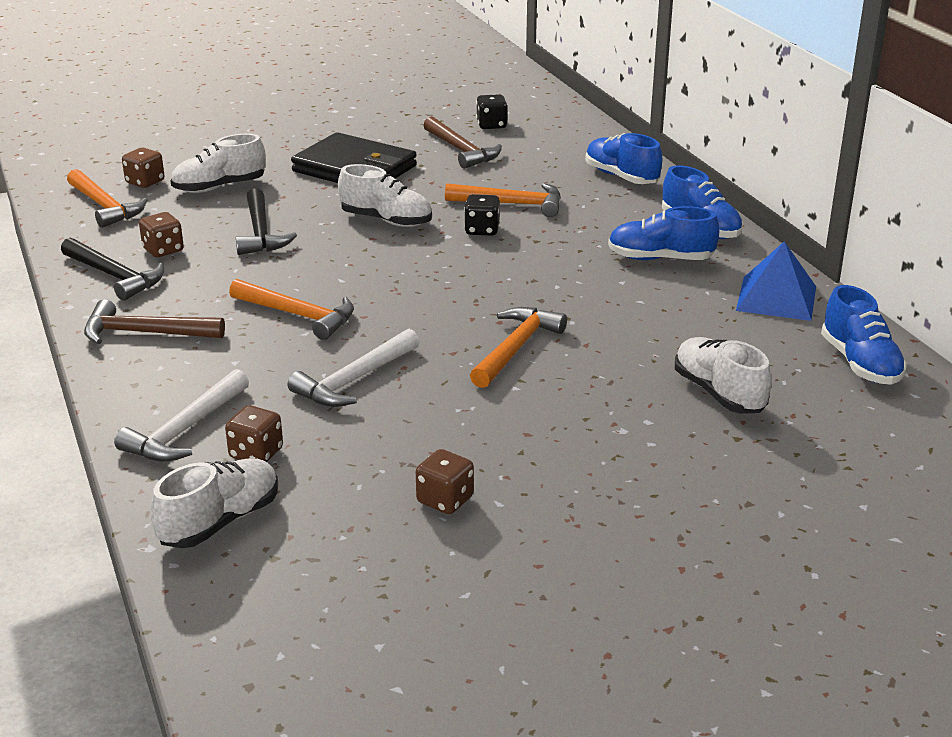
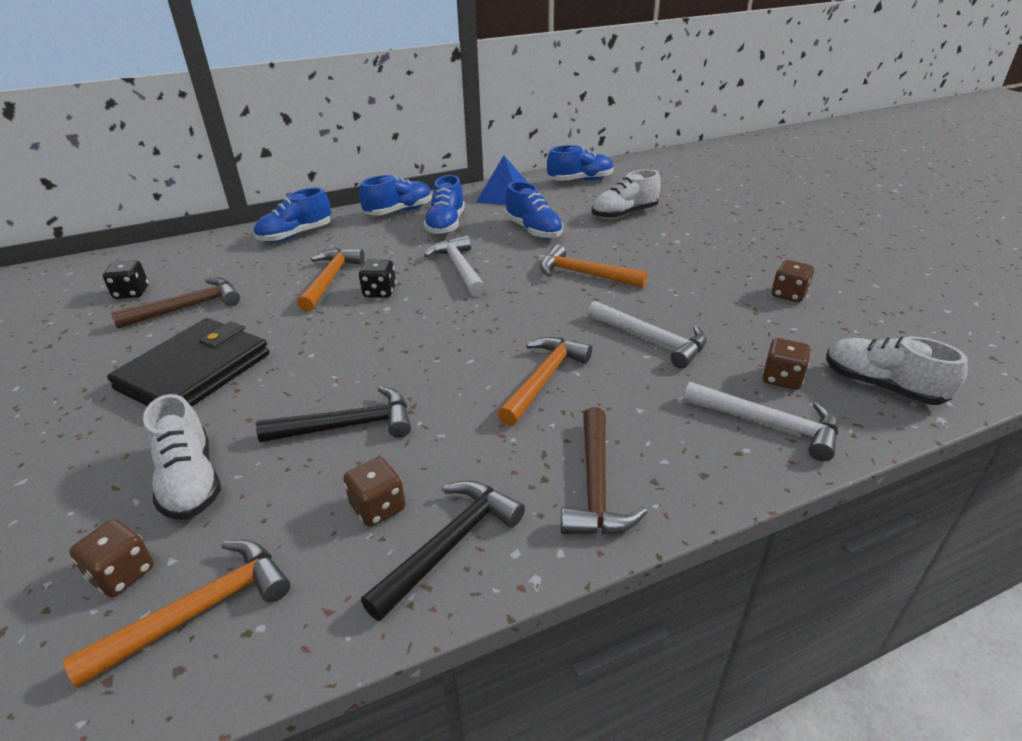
camera: 90 degrees left, 5 degrees up
(386, 220) = (343, 342): white shoe -> none
(536, 270) = (459, 268): none -> white hammer
(648, 317) = (533, 230): none -> blue shoe

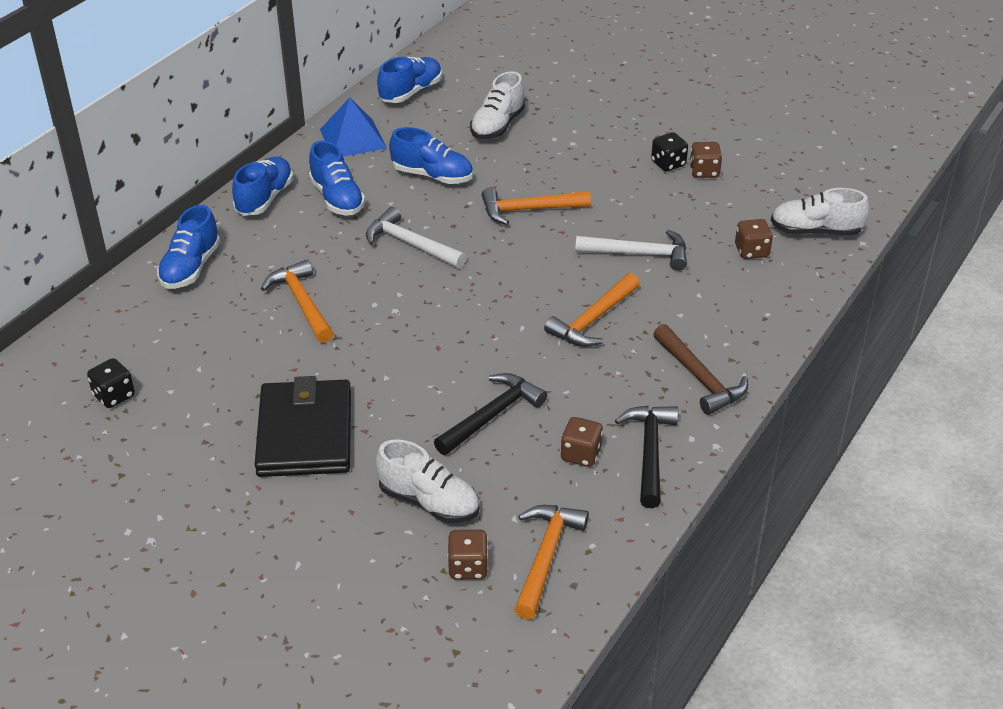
camera: 35 degrees left, 5 degrees up
(187, 307) = (201, 385): brown hammer -> none
(379, 292) = (368, 297): black dice -> black dice (668, 164)
(543, 379) = (593, 320): orange hammer -> orange hammer turned 135 degrees counterclockwise
(768, 424) = (767, 290): white hammer -> none

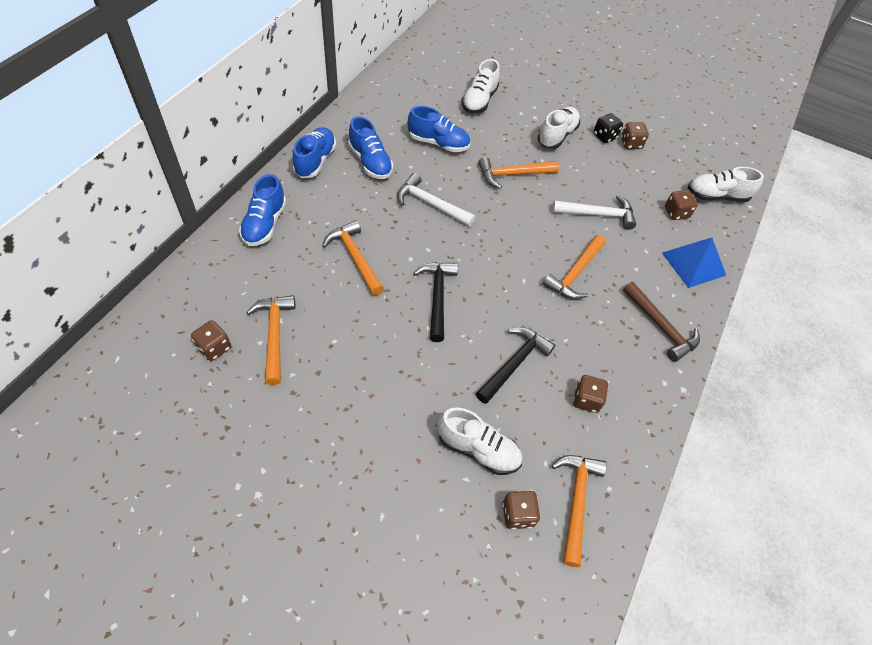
camera: 10 degrees left, 15 degrees up
(114, 396) = (214, 348): black dice -> brown dice
(189, 384) = (274, 335): none -> orange hammer
(305, 433) = (372, 383): black wallet -> none
(353, 138) = (375, 109): blue pyramid -> blue pyramid (693, 264)
(411, 92) = (412, 70): blue shoe -> none
(599, 164) = (557, 136): none -> white shoe
(649, 453) = (637, 397): black hammer -> black hammer (437, 297)

